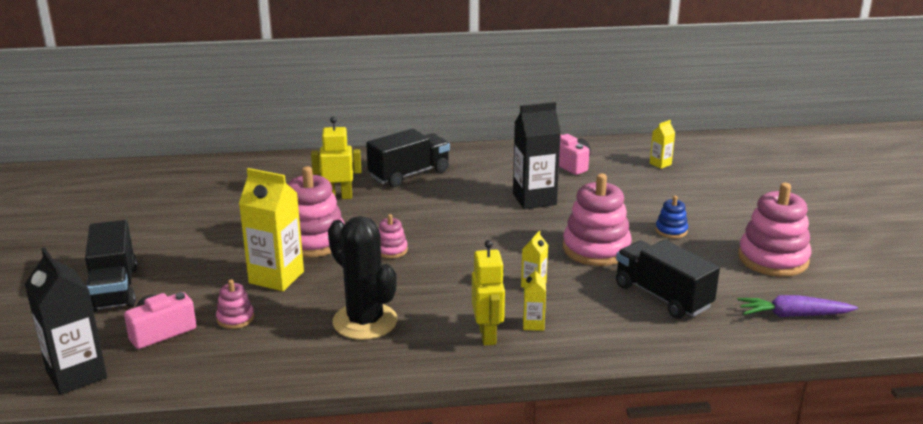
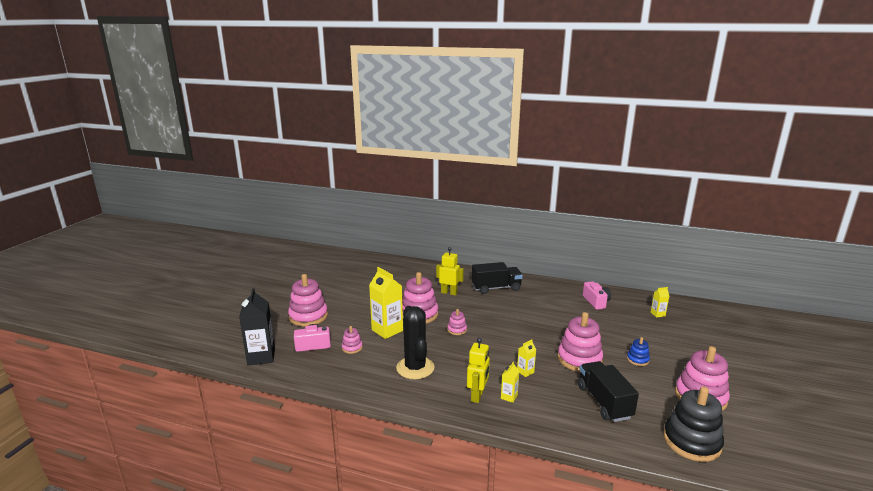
camera: 25 degrees right, 5 degrees down
(114, 288) = (308, 316): black truck -> pink stacking toy
(534, 199) = (560, 319): black carton -> none
(793, 315) = (691, 442): purple carrot -> black stacking toy

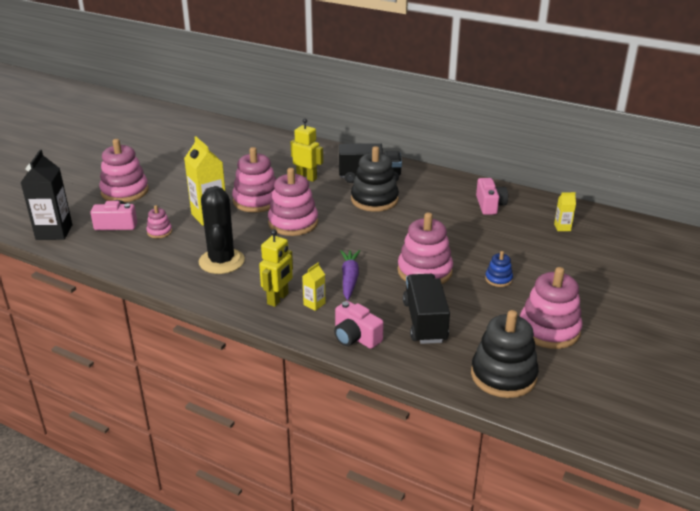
camera: 10 degrees right, 10 degrees up
(457, 330) = (293, 223): pink stacking toy -> pink stacking toy, size x2.05
(509, 305) = (374, 200): none -> black stacking toy
(525, 372) = (349, 279): yellow carton -> purple carrot
(557, 422) = (355, 337): none -> pink camera

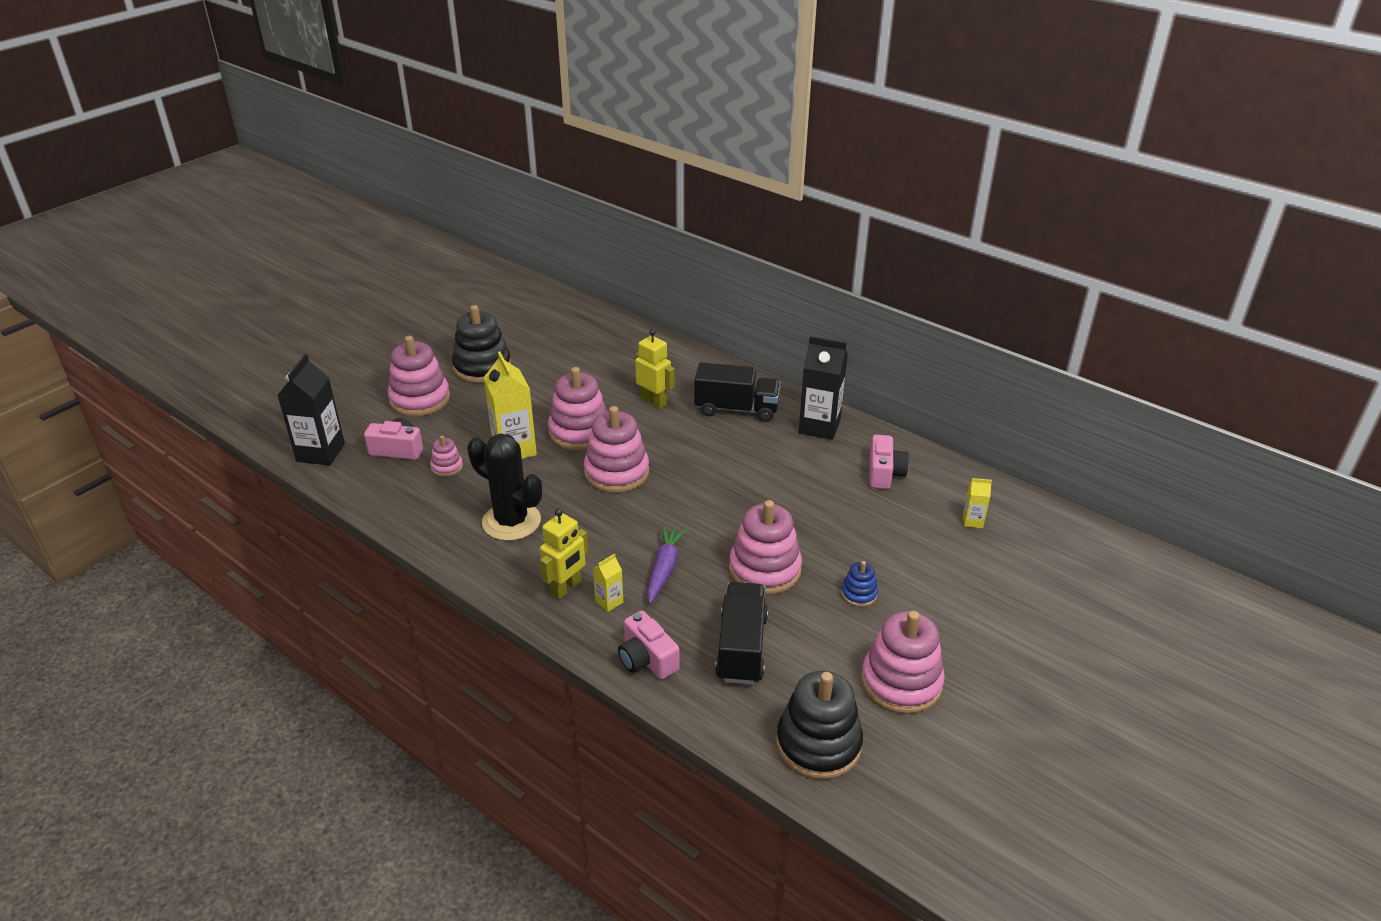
camera: 10 degrees right, 5 degrees up
(221, 261) = (511, 522): black cactus -> black cactus turned 60 degrees counterclockwise
(374, 200) = (732, 447): black stacking toy -> black stacking toy (482, 367)
(433, 182) = (819, 426): none -> black carton

